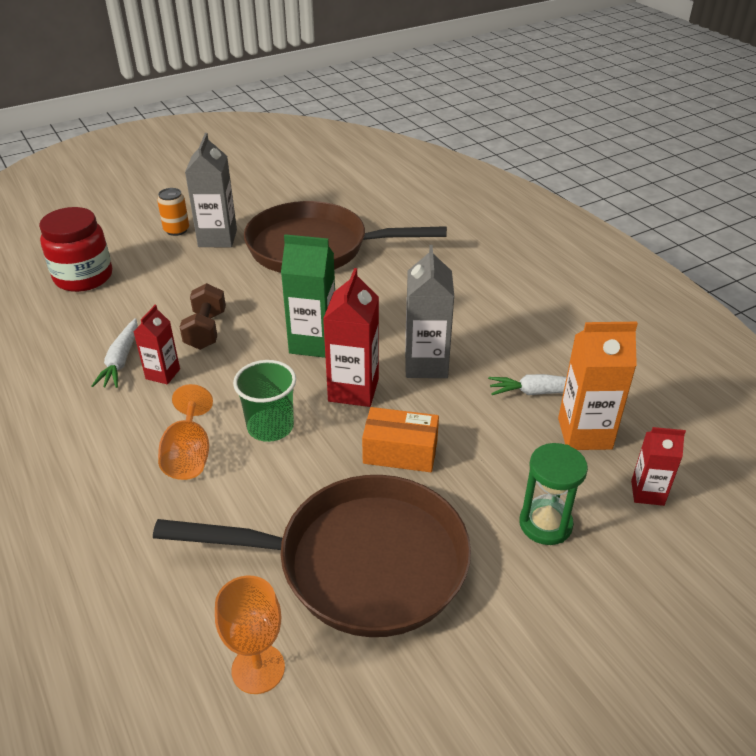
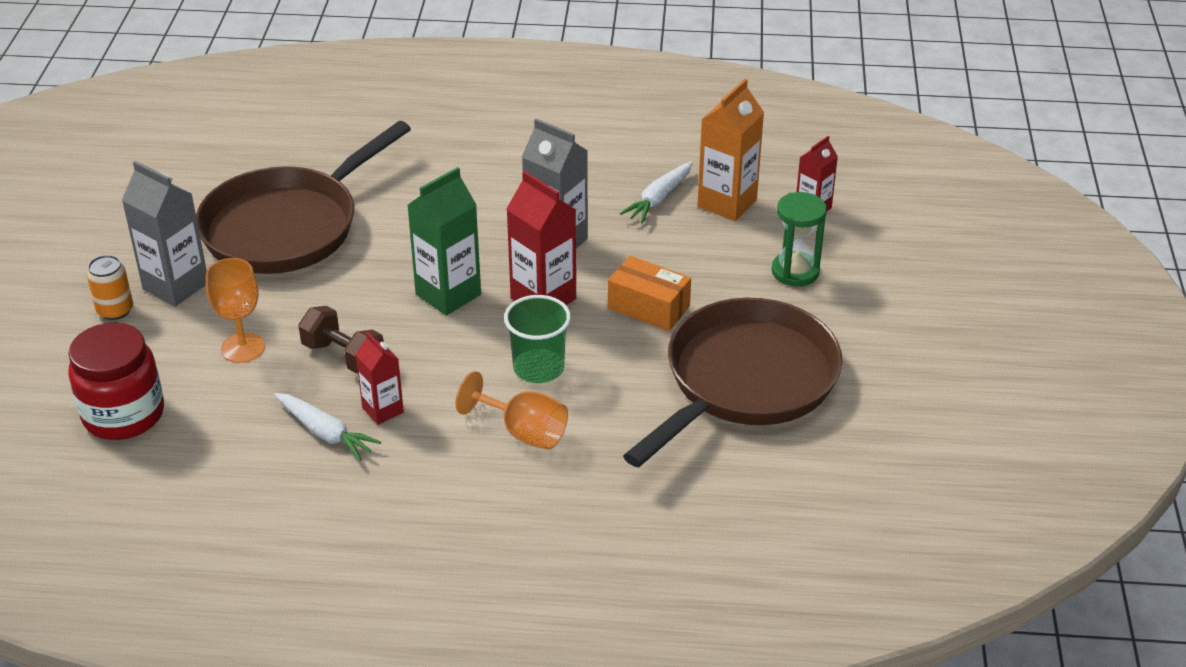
camera: 55 degrees left, 0 degrees up
(258, 668) = (795, 475): orange goblet -> orange goblet (243, 348)
(400, 452) = (648, 307): orange box -> orange box turned 75 degrees clockwise

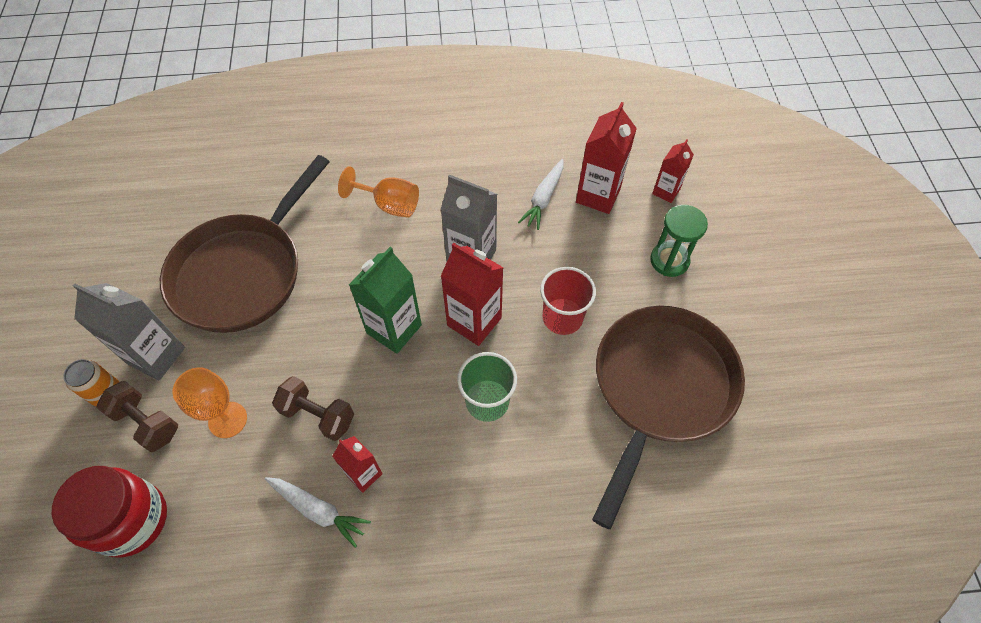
camera: 10 degrees left, 20 degrees up
(154, 339) = (146, 422): none -> brown dumbbell
(523, 432) = (490, 479): orange goblet -> orange goblet (389, 205)
(648, 307) = (562, 318): orange box -> red cup
(727, 203) = (598, 195): orange carton -> red carton

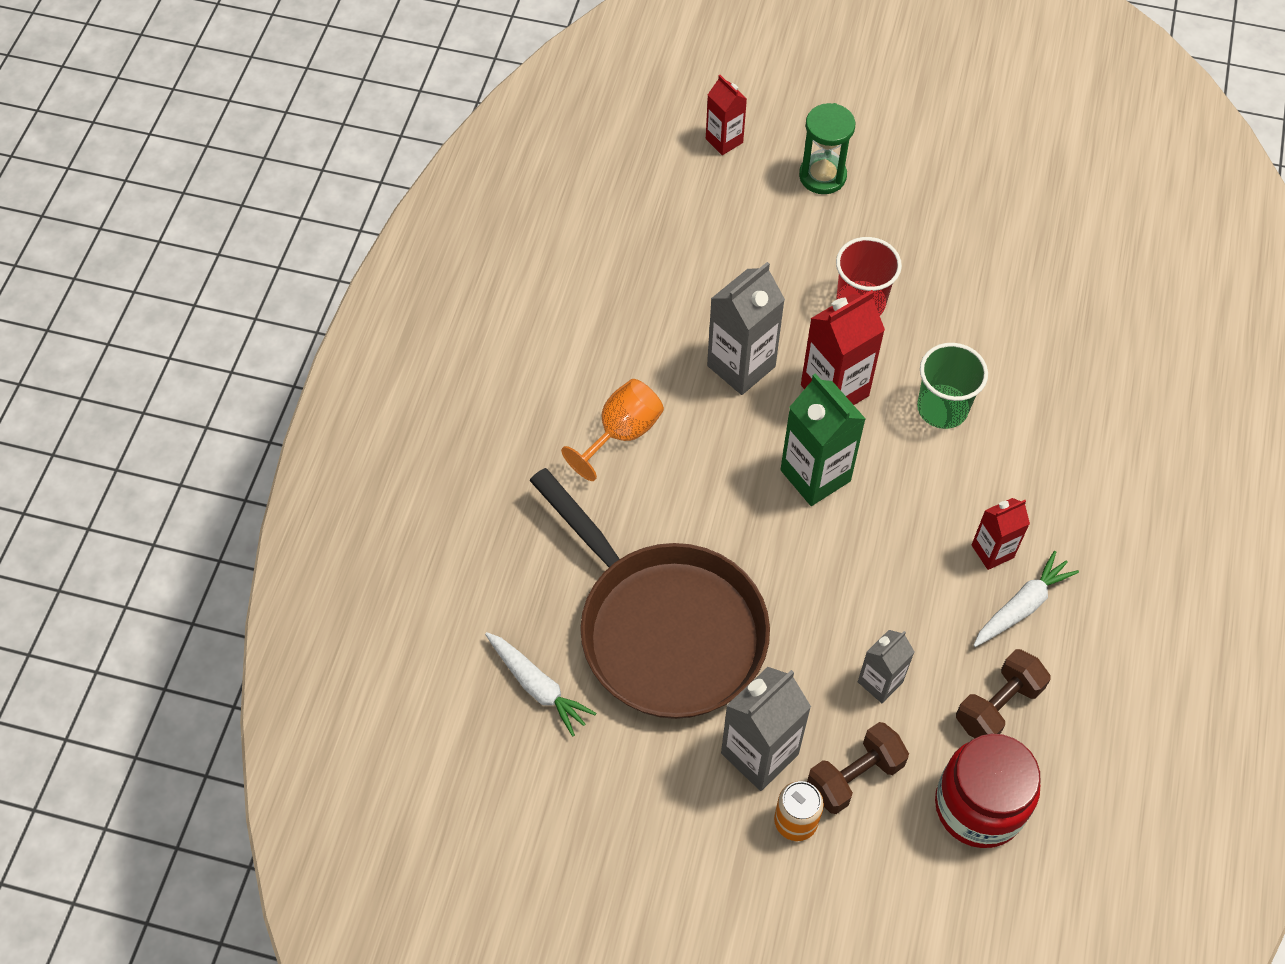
camera: 70 degrees left, 0 degrees up
(227, 420) = (880, 682): orange goblet -> grey carton
(318, 415) = (905, 582): brown dumbbell -> brown dumbbell (998, 705)
(543, 199) = (683, 264): white carrot -> white carrot (538, 686)
(598, 195) = (701, 208): red carton -> none
(659, 389) = (978, 247): brown pan -> none

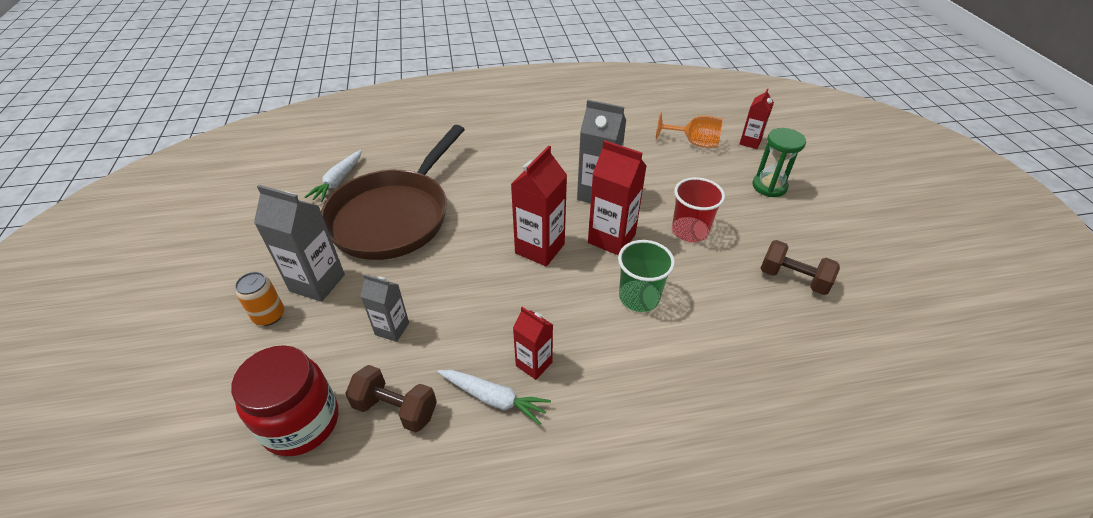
camera: 65 degrees right, 15 degrees down
(621, 433) = (517, 163): orange goblet -> orange goblet (694, 143)
(815, 475) = (540, 248): green carton -> red carton
(854, 776) = (311, 337): brown dumbbell -> brown dumbbell (793, 279)

